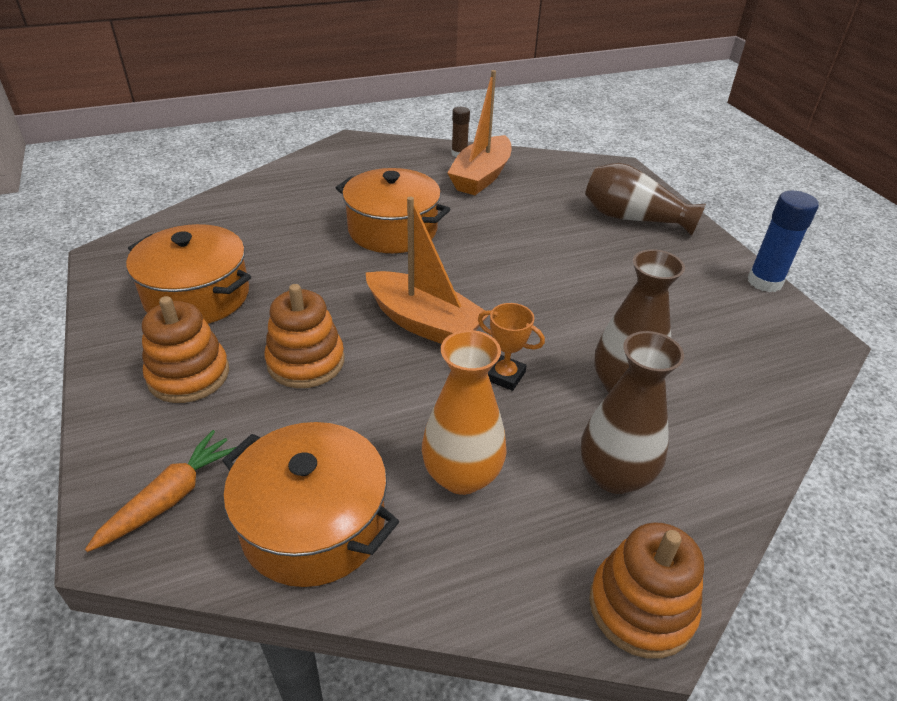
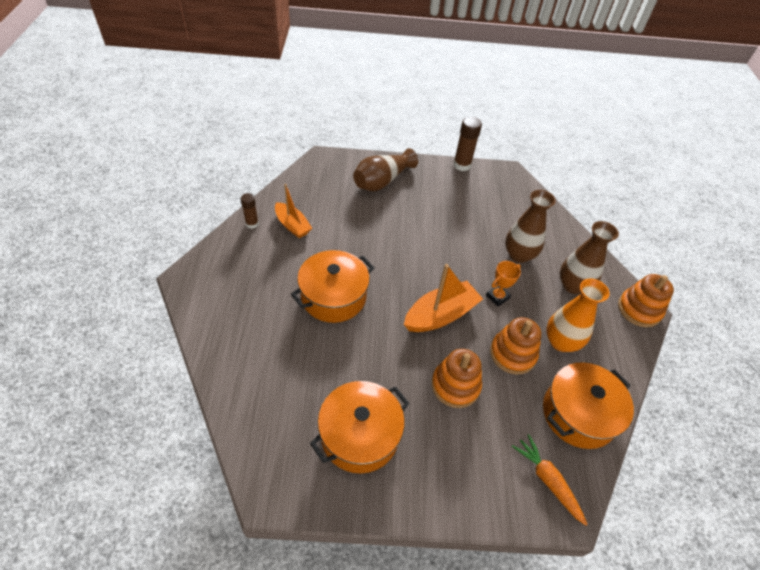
camera: 70 degrees left, 10 degrees up
(189, 375) = (446, 455): orange stacking toy -> orange stacking toy (512, 354)
(481, 177) = (292, 225): orange boat -> orange boat, size x0.66
(764, 282) = (462, 165): blue glue stick -> brown glue stick

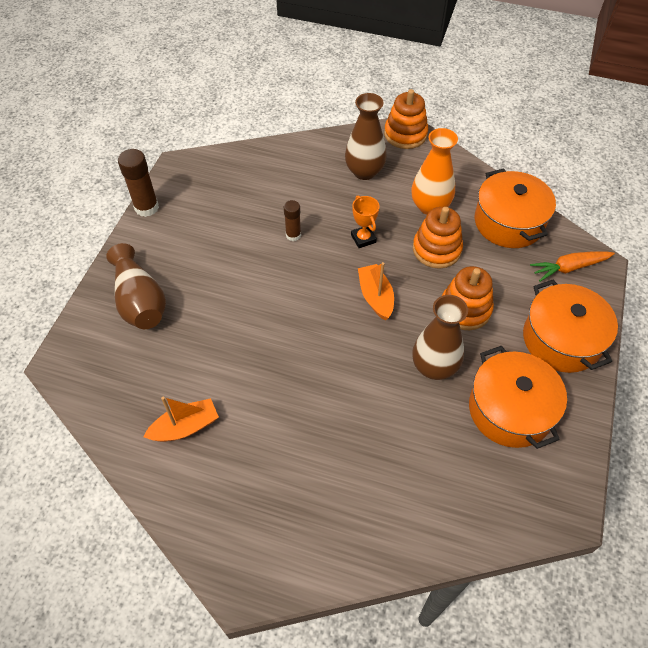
camera: 70 degrees left, 5 degrees up
(252, 224) = (163, 481): brown glue stick -> brown glue stick (293, 235)
(333, 296) = (323, 399): orange pot -> orange pot (561, 339)
(441, 315) = (375, 297): orange boat -> orange boat, size x0.66
(519, 255) = (311, 201): brown vase -> brown vase (434, 367)

